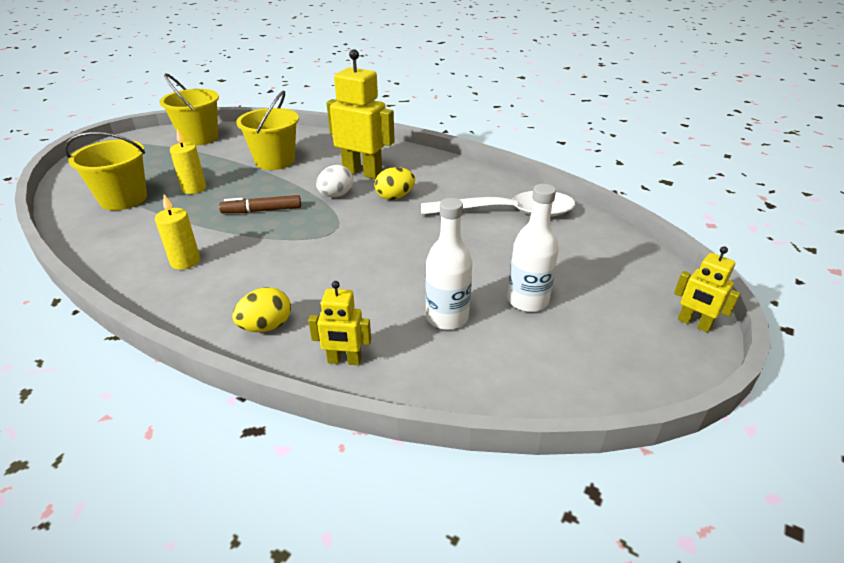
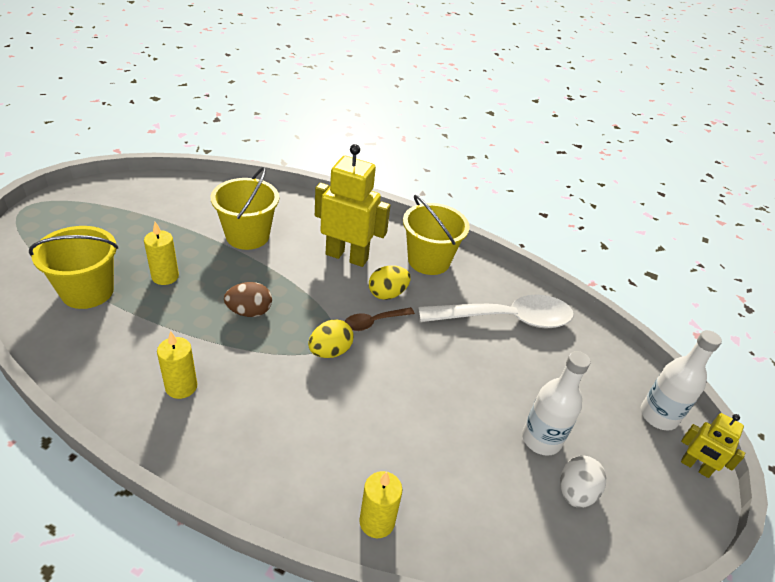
camera: 10 degrees left, 5 degrees up
(199, 138) = (153, 196): yellow bucket -> yellow bucket (428, 260)
(262, 210) = (249, 312): brown marker -> brown egg
(266, 326) = (288, 478): yellow egg -> yellow egg (330, 351)
(336, 195) = (325, 290): white egg -> white egg (575, 492)
(344, 360) = (377, 521): yellow robot -> yellow candle
(377, 216) = (373, 322): none -> brown spoon
(447, 317) = (467, 462): white bottle -> white bottle (658, 416)

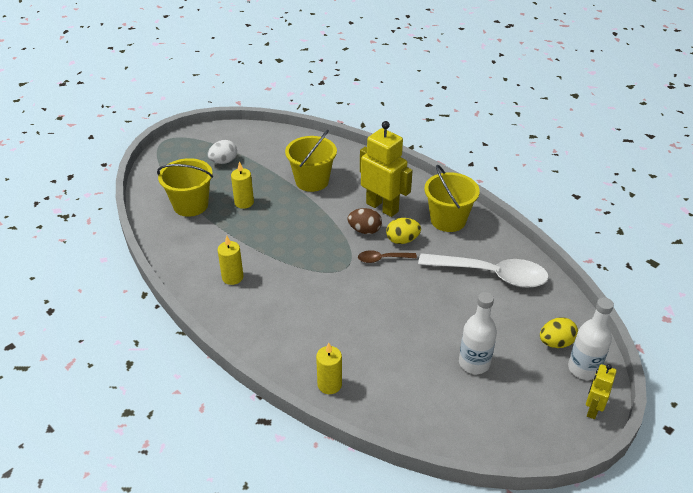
camera: 25 degrees right, 0 degrees up
(249, 312) = (294, 236): brown egg -> brown egg (364, 230)
(330, 351) = (341, 273): yellow egg -> yellow egg (556, 343)
(575, 492) = (482, 402): white egg -> white egg (223, 161)
(695, 467) = (592, 409): yellow robot -> yellow robot turned 60 degrees clockwise

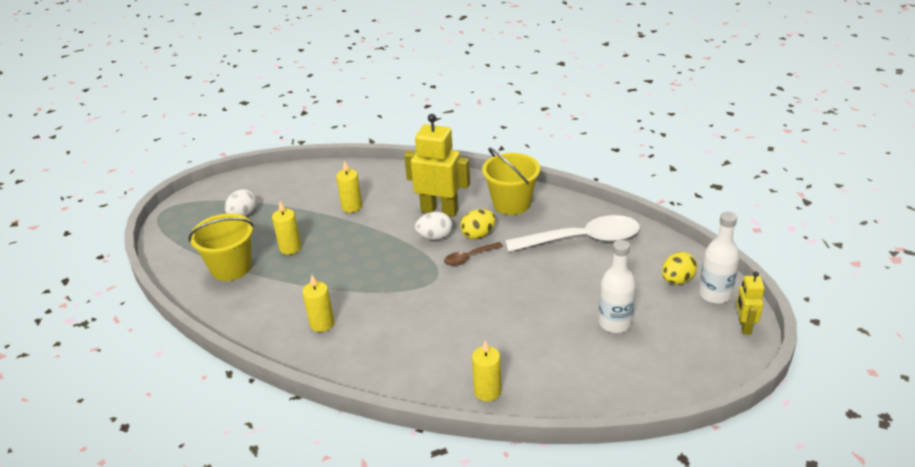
camera: 20 degrees left, 5 degrees down
(312, 181) = (352, 207): yellow bucket -> yellow candle
(364, 230) = (435, 237): brown egg -> white egg

